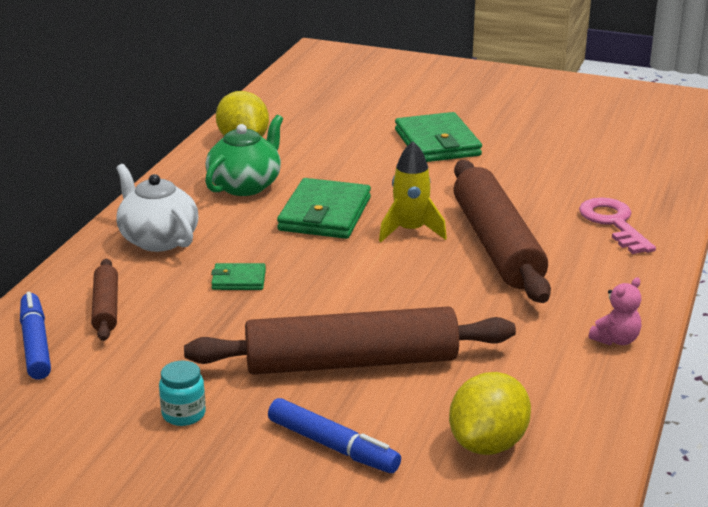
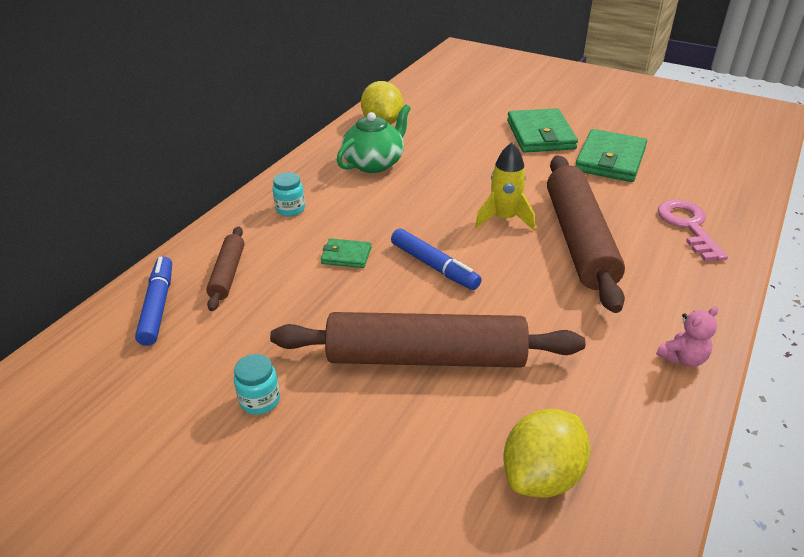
camera: 10 degrees right, 10 degrees up
(158, 239) = (290, 209): white teapot -> turquoise jar
(325, 214) = (434, 196): green wallet -> green wallet (610, 160)
(333, 446) = (388, 458): blue marker -> blue marker (434, 266)

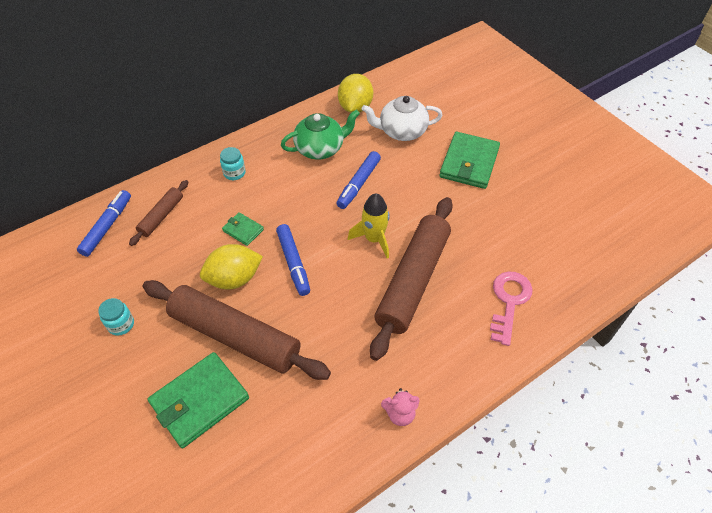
camera: 25 degrees right, 15 degrees up
(444, 180) = (359, 184): none -> blue marker
(450, 129) = (402, 131): none -> white teapot
(542, 475) = (240, 454): yellow lemon -> yellow lemon (234, 279)
(610, 160) = (504, 210): green wallet -> green wallet (200, 401)

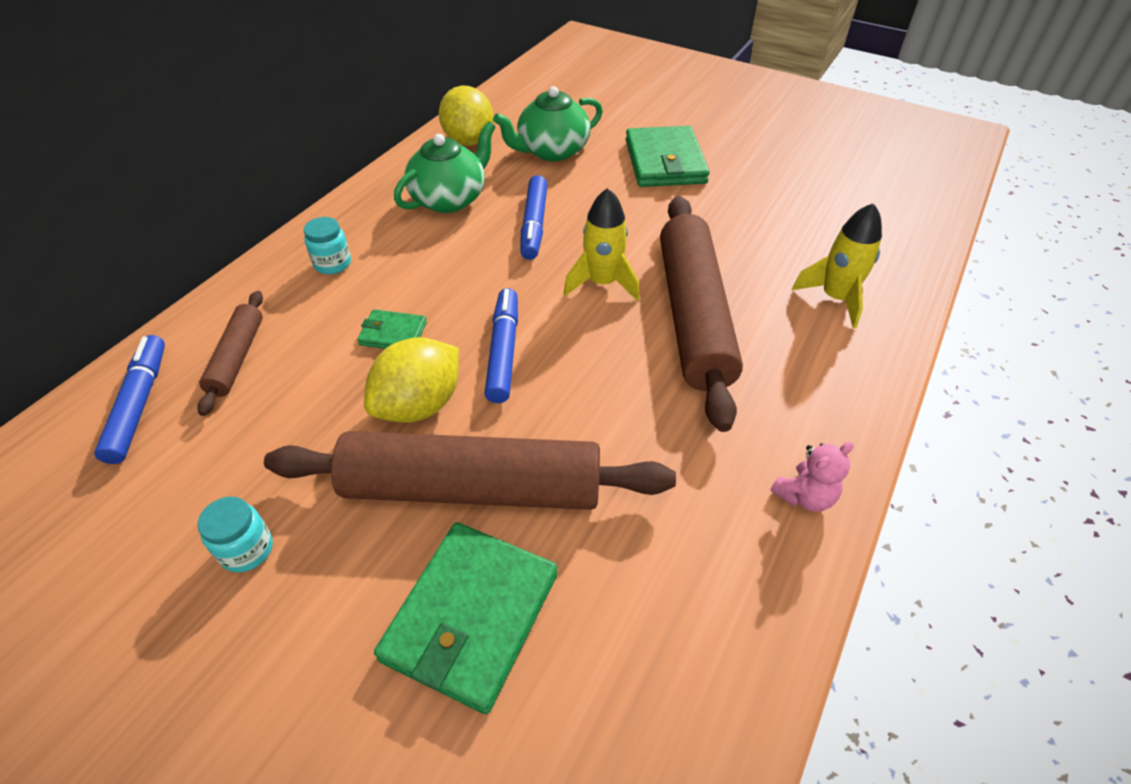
camera: 25 degrees left, 5 degrees down
(293, 263) = (503, 351): blue marker -> blue marker turned 135 degrees counterclockwise
(402, 131) = (552, 151): white teapot -> green teapot
(509, 302) = (835, 298): pink key -> yellow rocket

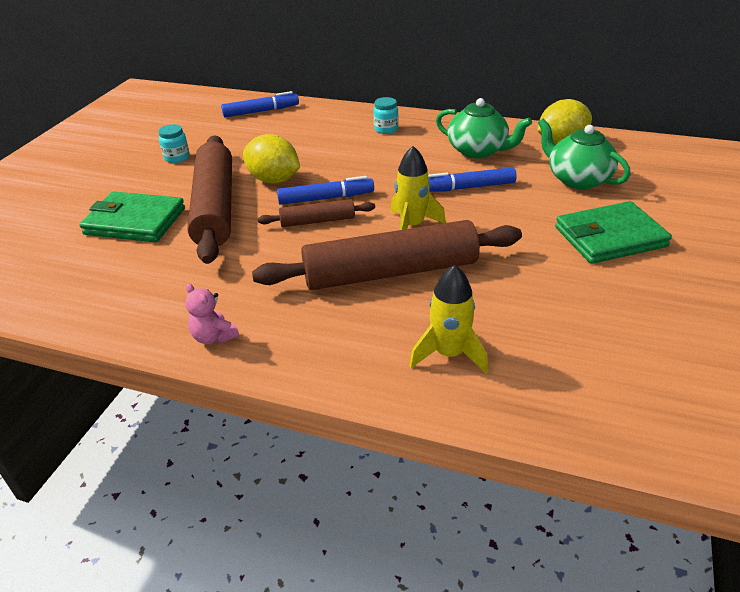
camera: 80 degrees right, 10 degrees down
(237, 358) = (298, 124): brown rolling pin -> brown rolling pin (317, 221)
(393, 334) = (330, 160): green wallet -> none

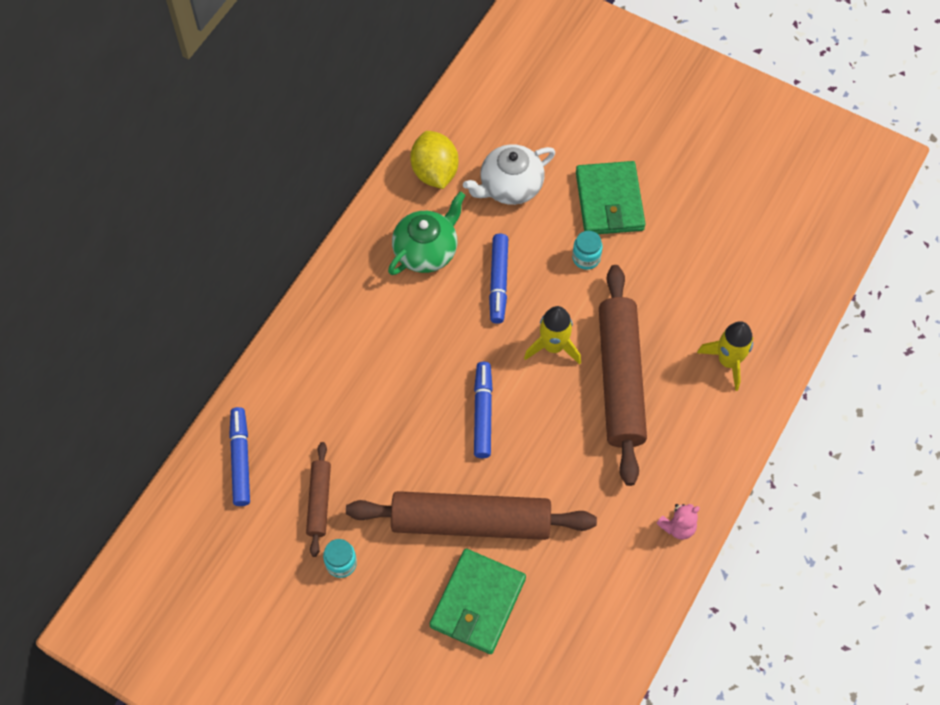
camera: 80 degrees left, 25 degrees up
(274, 180) = (429, 459): yellow lemon -> none
(317, 221) = (523, 426): brown rolling pin -> brown rolling pin (319, 501)
(386, 129) = (344, 327): turquoise jar -> turquoise jar (586, 258)
(577, 179) = (510, 186): green teapot -> white teapot

